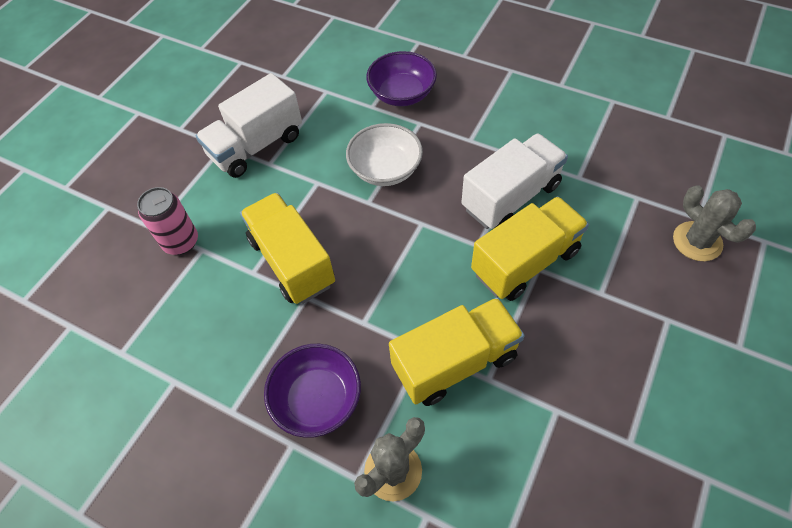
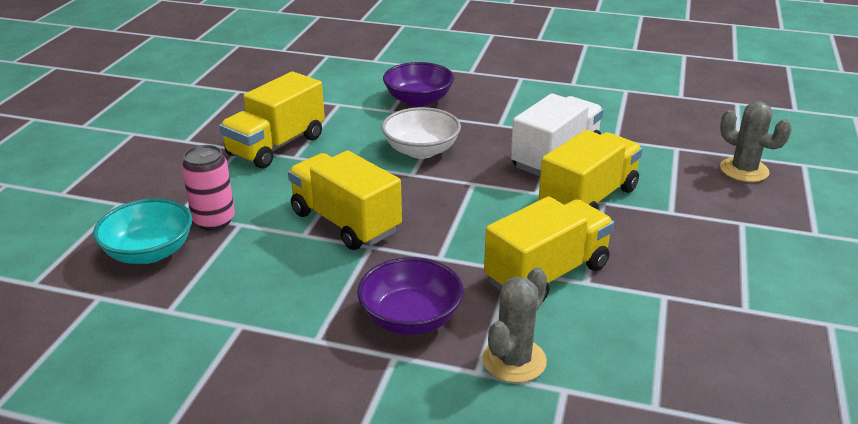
camera: 15 degrees left, 25 degrees down
(120, 276) = (149, 252): none -> turquoise bowl
(256, 146) = (276, 146): white truck -> yellow truck

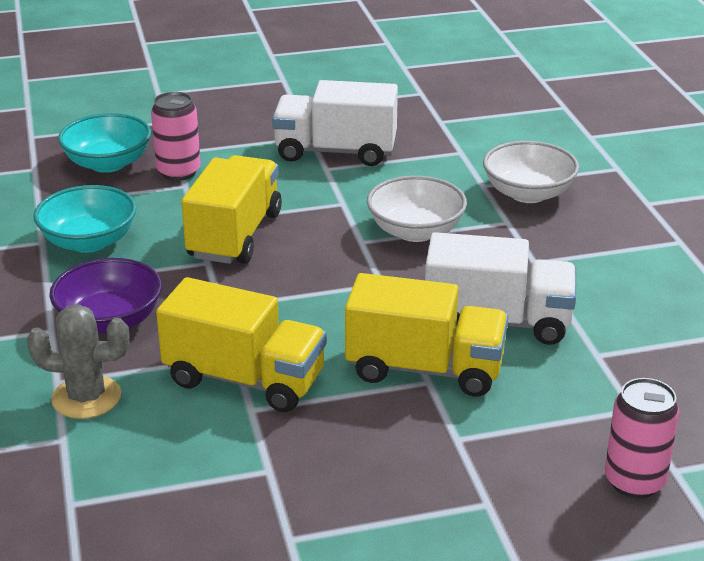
camera: 60 degrees right, 0 degrees up
(272, 297) = (89, 241): none -> turquoise bowl
(276, 146) = (335, 152): yellow truck -> white truck
(418, 100) = (528, 193): purple bowl -> white bowl
(744, 170) = (634, 481): grey cactus -> pink can

